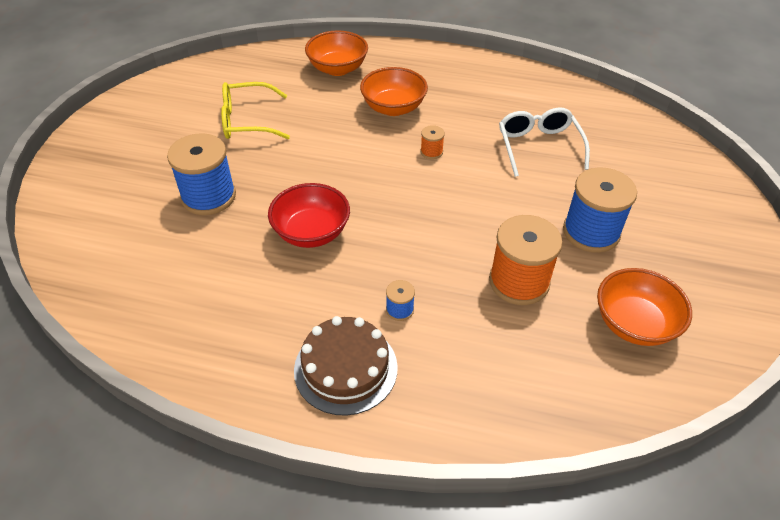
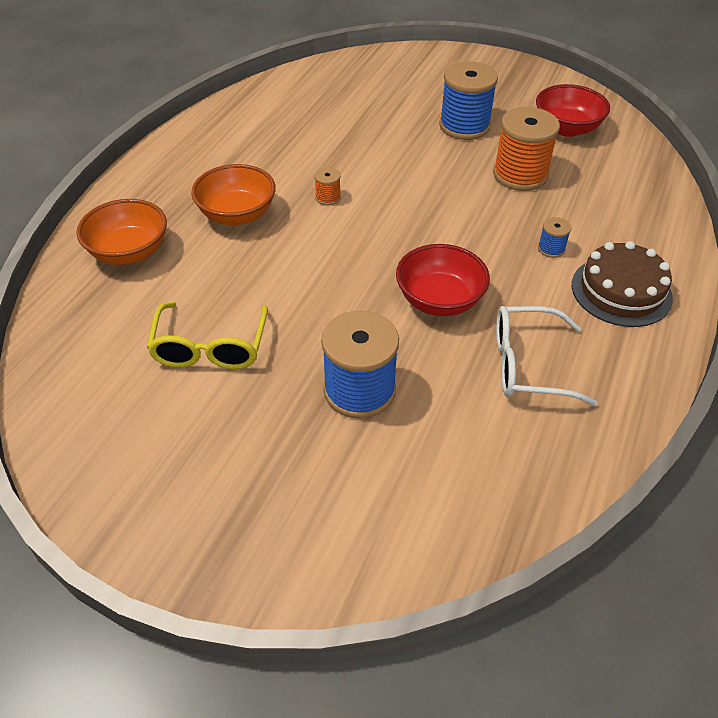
camera: 80 degrees left, 0 degrees up
(539, 147) = (342, 130): white glasses -> white glasses (529, 365)
(634, 324) = (566, 128): orange bowl -> red bowl

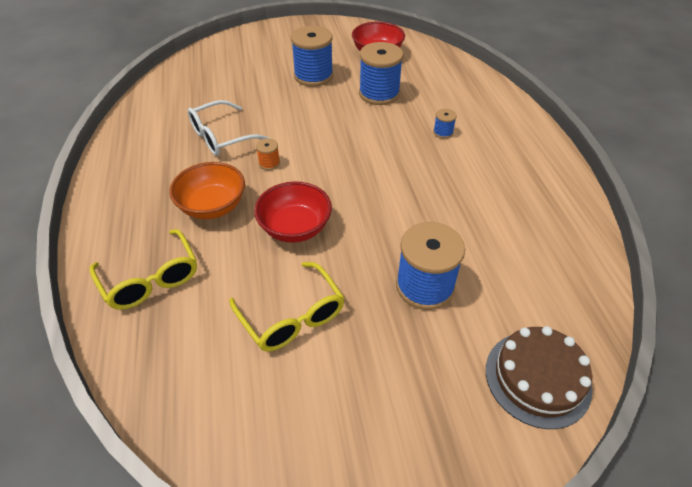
camera: 35 degrees left, 0 degrees up
(129, 252) = (150, 278): orange bowl -> yellow glasses
(439, 300) = (412, 198): red bowl -> red bowl (295, 228)
(520, 175) = (379, 94): orange spool -> blue spool
(529, 365) = (503, 211): white glasses -> white glasses (222, 137)
(621, 291) = (504, 140): brown cake -> brown cake (537, 378)

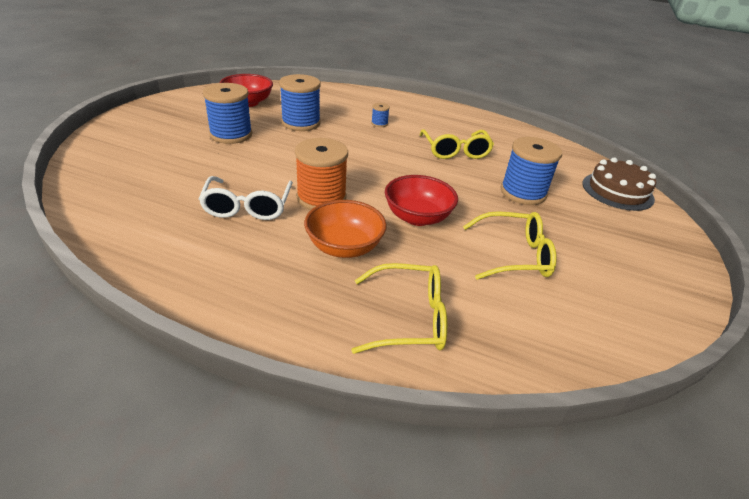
camera: 60 degrees left, 10 degrees down
(269, 163) = (321, 198): orange spool -> orange spool, size x2.22
(455, 203) = (455, 151): none -> yellow glasses

